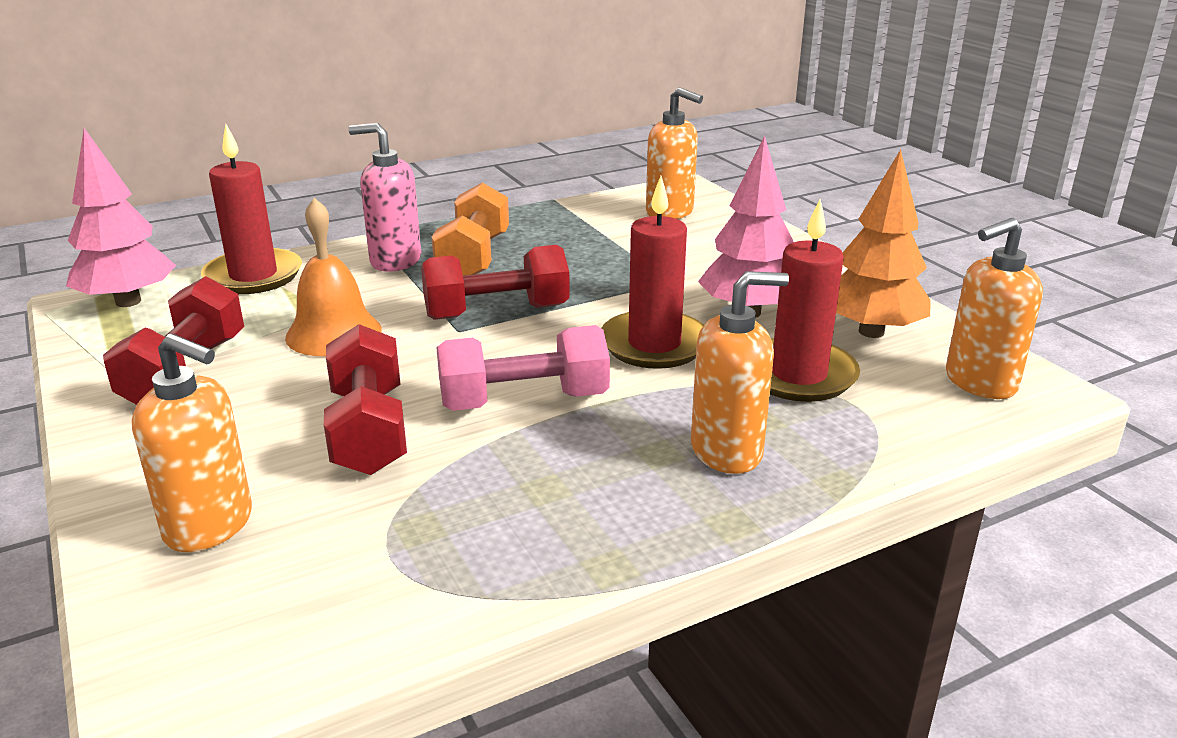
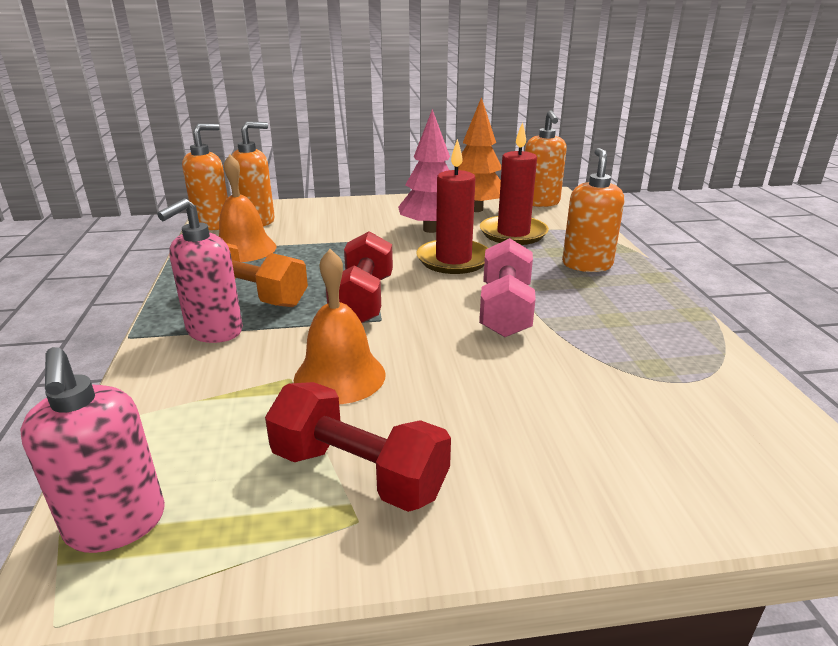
camera: 70 degrees left, 0 degrees up
(128, 301) = (116, 525): pink tree -> pink soap dispenser
(210, 525) = (646, 462): orange soap dispenser -> orange soap dispenser (213, 224)
(253, 276) = (152, 416): red candle -> none
(369, 430) = (522, 373): red dumbbell -> none
(584, 226) = (244, 249): none -> orange bell

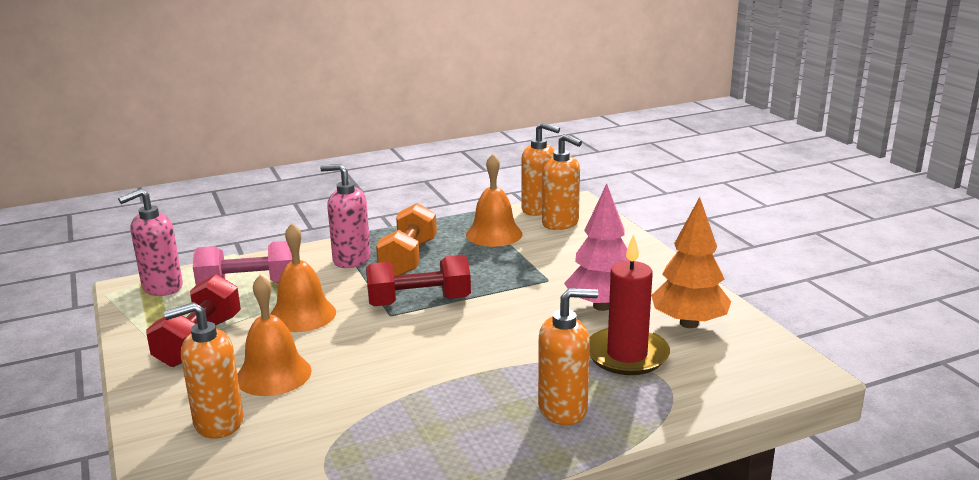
camera: 75 degrees right, 5 degrees down
(453, 260) = (528, 329): red candle -> none
(483, 405) = (273, 374): none -> orange bell
(505, 310) = (428, 368): pink dumbbell -> pink dumbbell (249, 285)
(540, 202) = (758, 364): orange soap dispenser -> orange soap dispenser (218, 423)

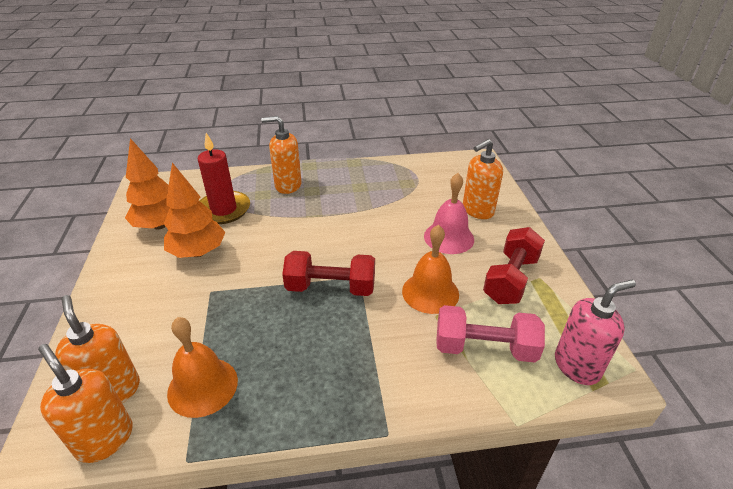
camera: 165 degrees left, 15 degrees up
(218, 423) = (477, 210): orange soap dispenser -> orange soap dispenser turned 150 degrees clockwise
(273, 374) = (449, 237): orange bell -> pink bell
(351, 260) = (377, 371): pink soap dispenser -> none
(409, 258) = (316, 358): orange dumbbell -> none
(601, 306) = (198, 252): pink tree -> orange tree

